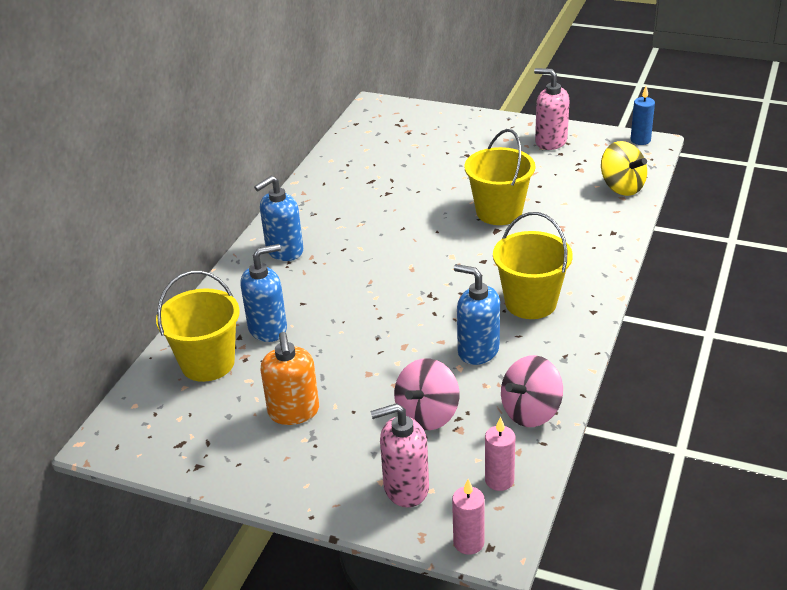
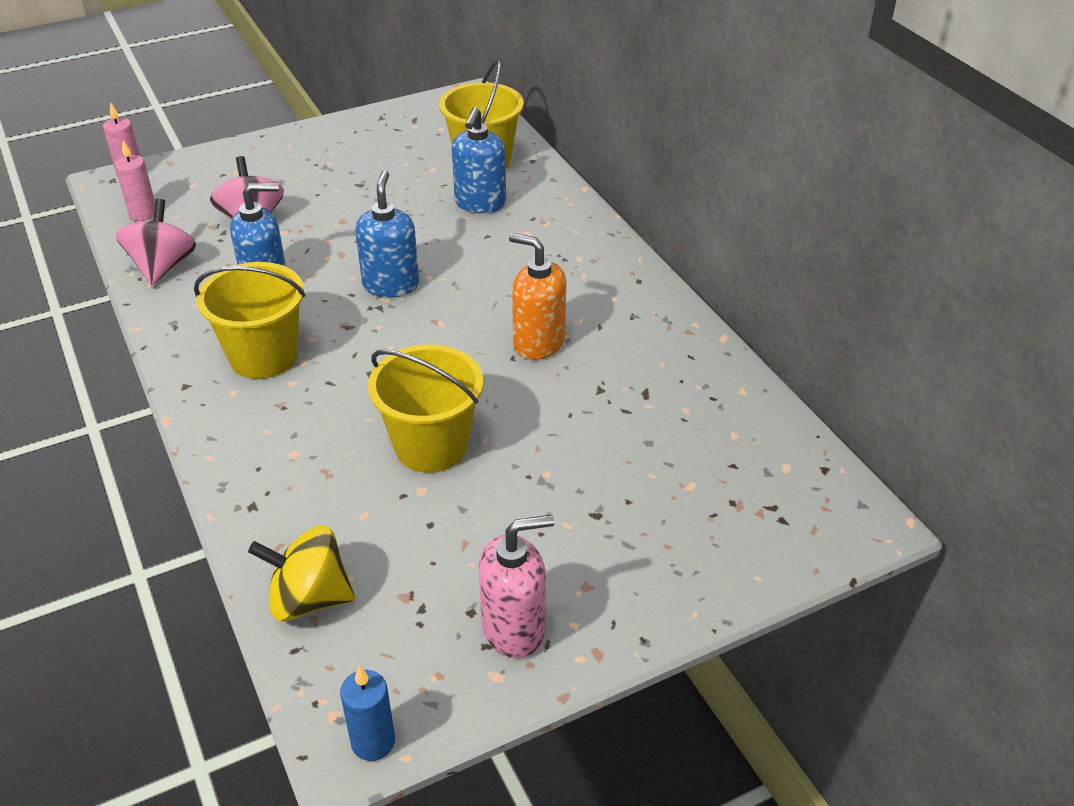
camera: 130 degrees right, 5 degrees up
(284, 251) = (587, 265): blue soap dispenser -> blue soap dispenser (391, 285)
(294, 412) = (363, 171): orange soap dispenser -> orange soap dispenser (538, 343)
(405, 488) = (212, 176): pink soap dispenser -> none

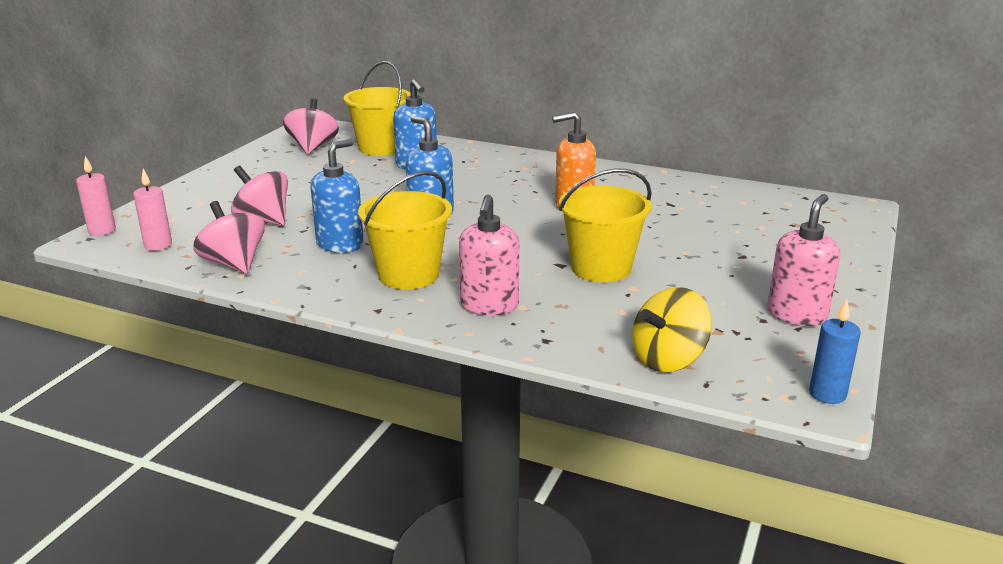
camera: 40 degrees left, 15 degrees down
(269, 435) = (489, 306): none -> pink soap dispenser
(424, 133) = (313, 147): none -> pink spinning top

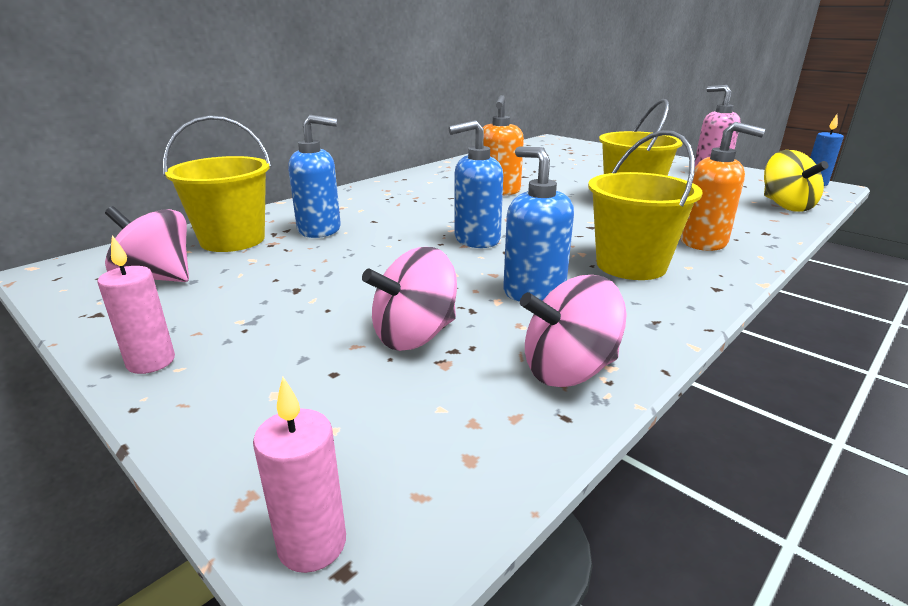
camera: 70 degrees left, 0 degrees up
(158, 245) = (453, 450): pink candle -> pink candle (151, 362)
(489, 306) = (703, 242): pink soap dispenser -> orange soap dispenser

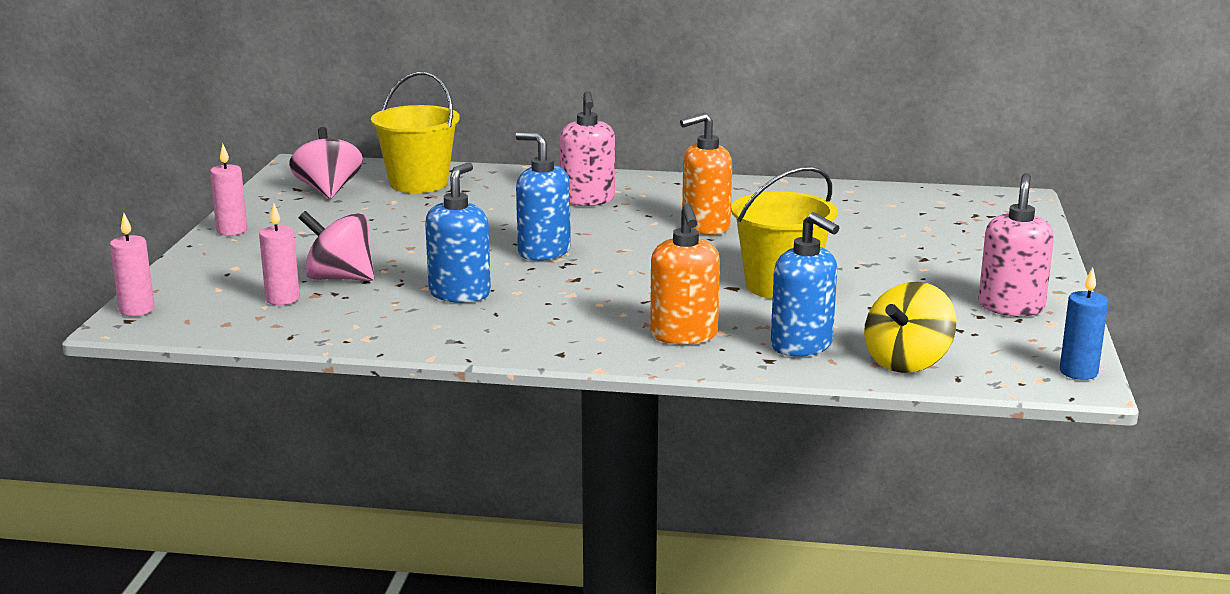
camera: 55 degrees right, 5 degrees down
(320, 230) = (481, 199): blue soap dispenser -> blue soap dispenser (802, 346)
(390, 203) = (587, 200): none -> pink soap dispenser
(434, 388) = (282, 299): none -> pink candle
(568, 370) = (346, 327): pink spinning top -> none
(631, 265) = (568, 316): yellow bucket -> none

